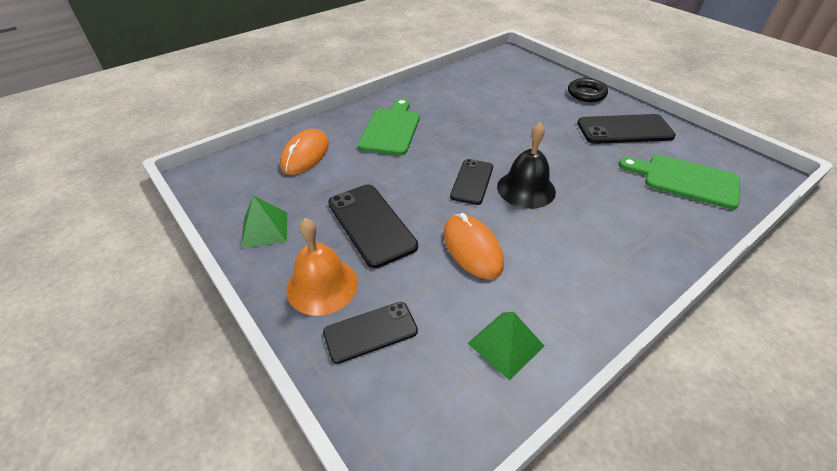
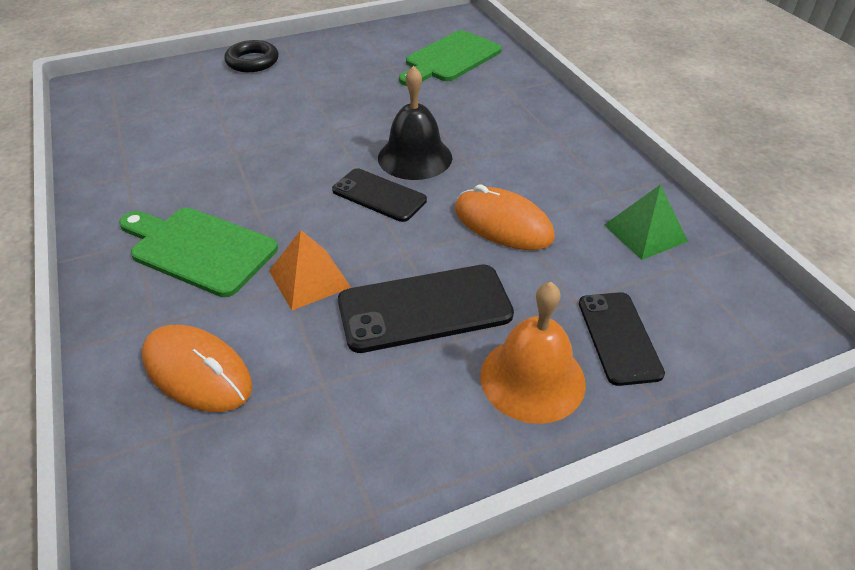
camera: 75 degrees left, 0 degrees up
(264, 229) = (385, 447): green pyramid -> none
(381, 172) = (309, 279): none -> orange pyramid
(472, 248) = (503, 224): orange mouse -> orange mouse turned 45 degrees clockwise
(624, 130) = (346, 62): black phone -> none

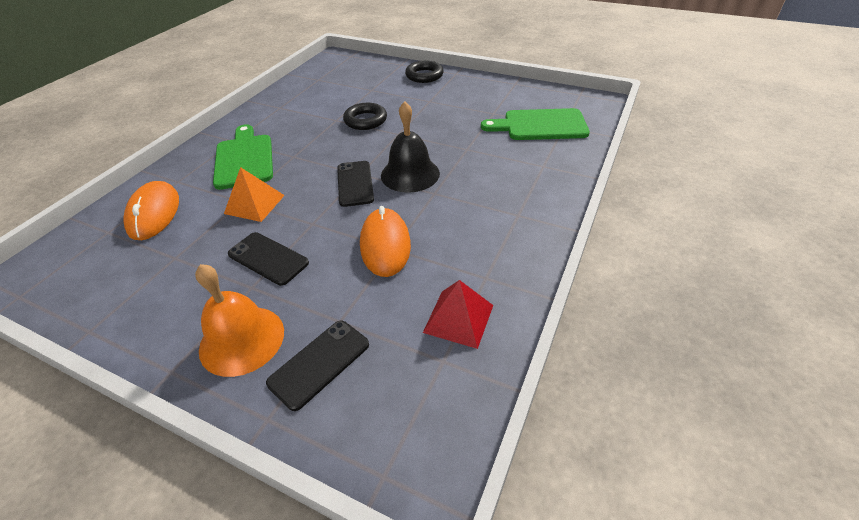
camera: 50 degrees right, 0 degrees up
(272, 134) = (365, 120): none -> black ring
(425, 308) = (268, 258): black phone -> black phone, size x0.66
(645, 233) = (458, 318): green pyramid -> red pyramid

